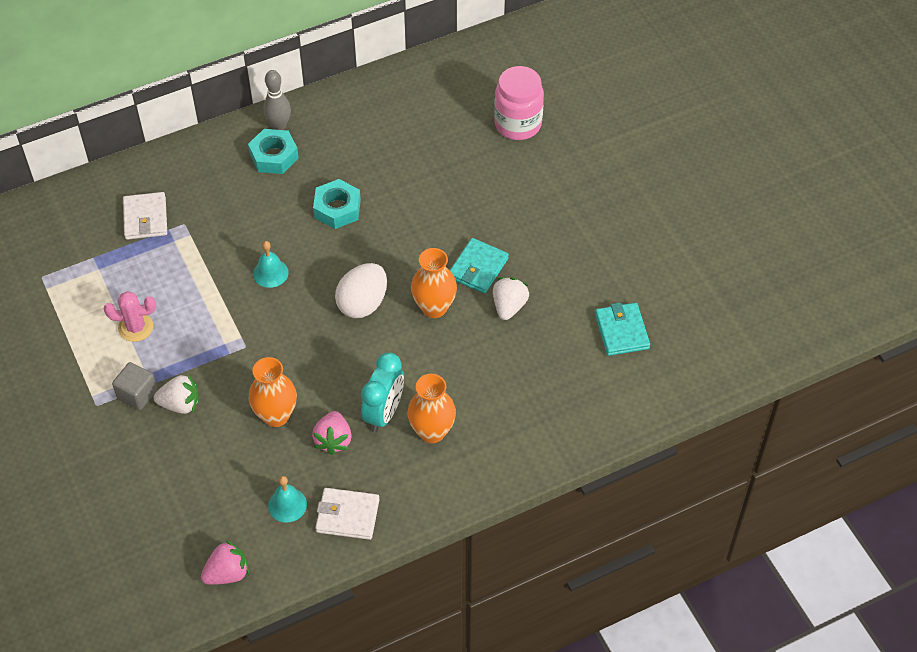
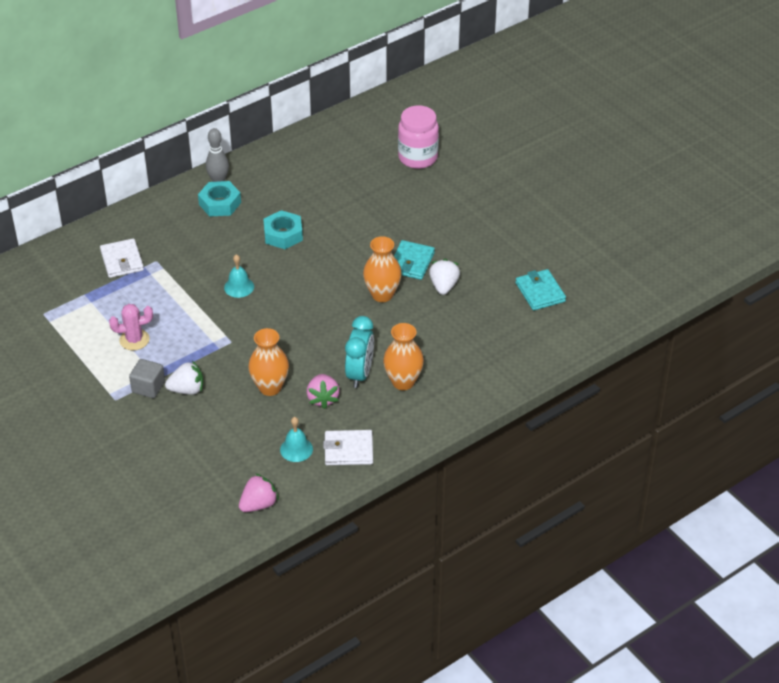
camera: 10 degrees left, 10 degrees down
(363, 303) = (322, 299): white egg -> none

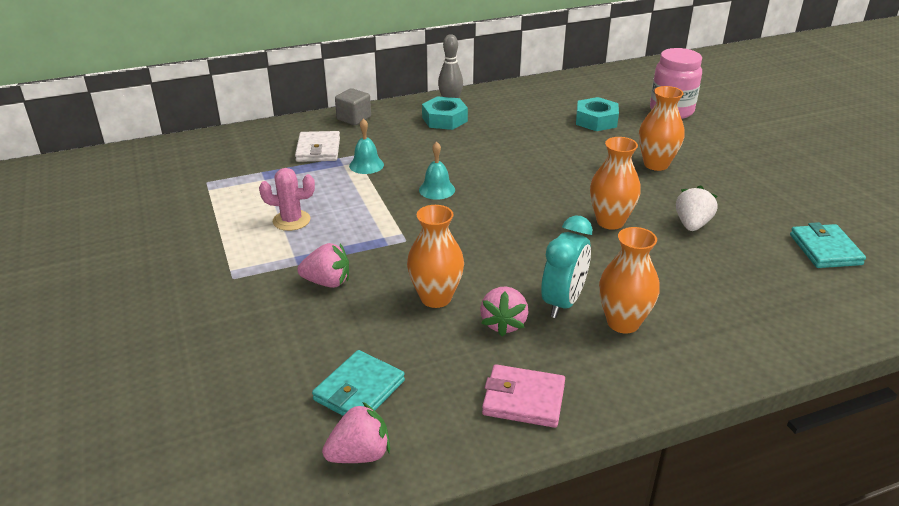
camera: 15 degrees right, 10 degrees down
(148, 387) = (281, 271): grey cube -> grey cube (354, 118)
(187, 390) = (327, 282): white strawberry -> pink strawberry
(283, 234) = (504, 152): turquoise nut -> turquoise nut (596, 120)
(296, 449) = (445, 383): turquoise bell -> turquoise bell (366, 165)
(348, 450) = (523, 399): white wallet -> pink wallet
(411, 226) = (656, 164): none -> orange vase
(411, 262) = (652, 196): turquoise wallet -> turquoise wallet (359, 390)

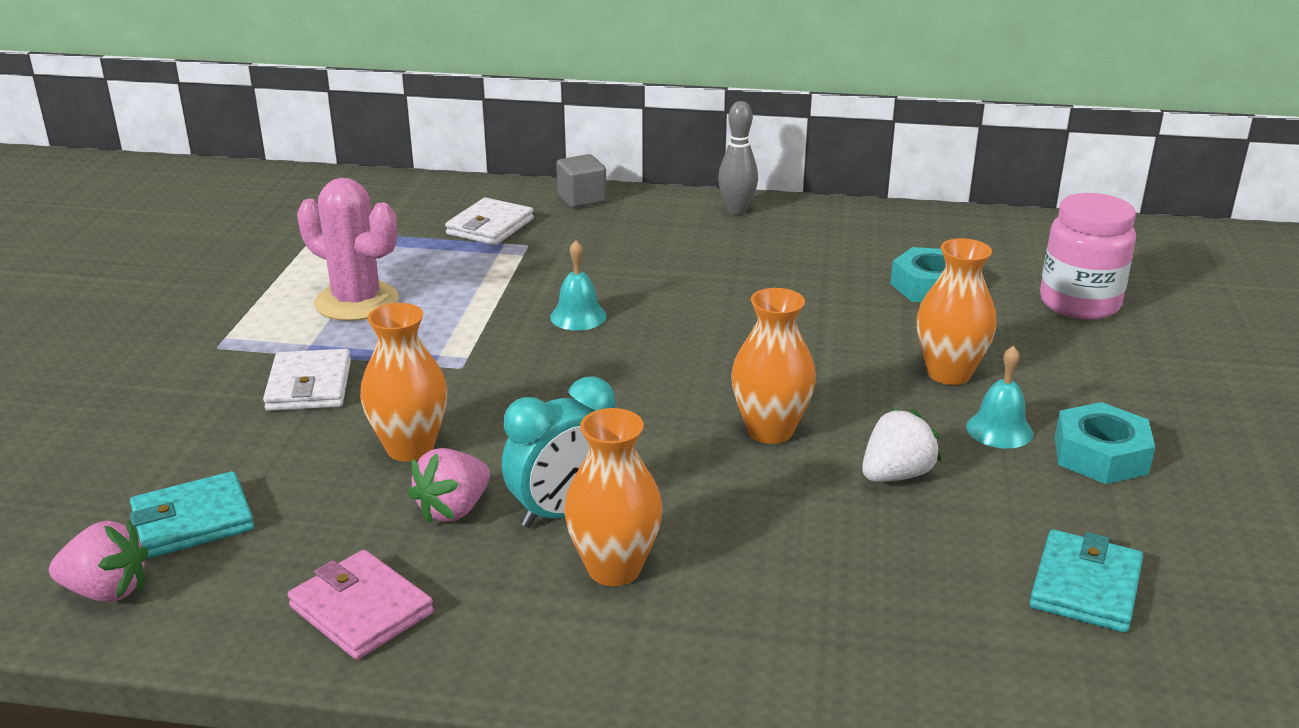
camera: 30 degrees right, 5 degrees down
(291, 220) = (357, 302): pink cactus -> pink cactus, size x1.55
(327, 282) = (309, 386): pink strawberry -> white wallet
(366, 165) = (526, 261): turquoise bell -> turquoise bell (999, 430)
(444, 119) = (702, 229): turquoise nut -> turquoise nut (1100, 455)

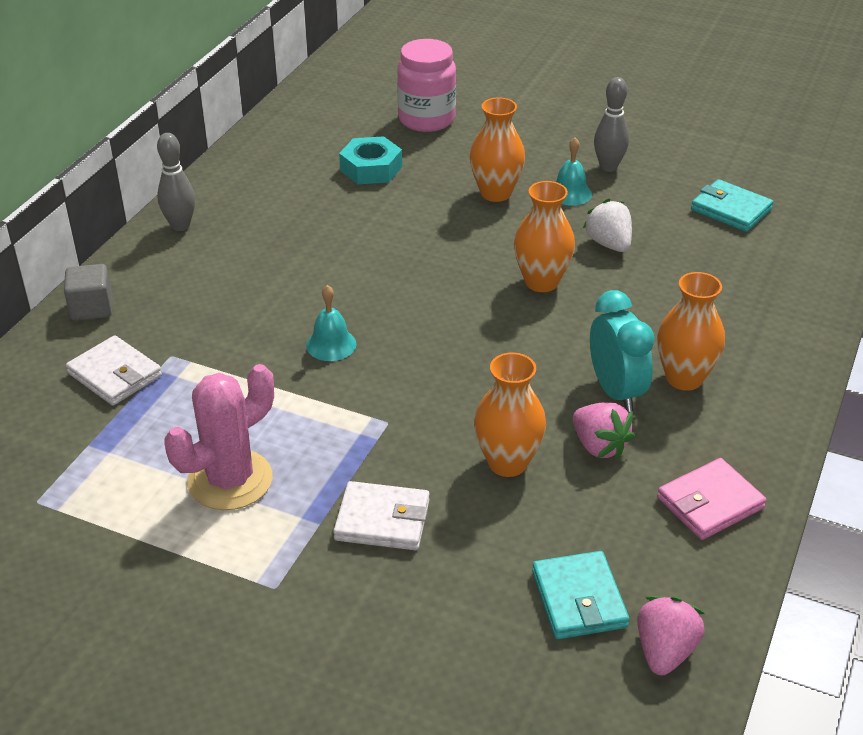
camera: 75 degrees left, 10 degrees up
(1100, 455) = (608, 167): turquoise nut -> grey bowling pin

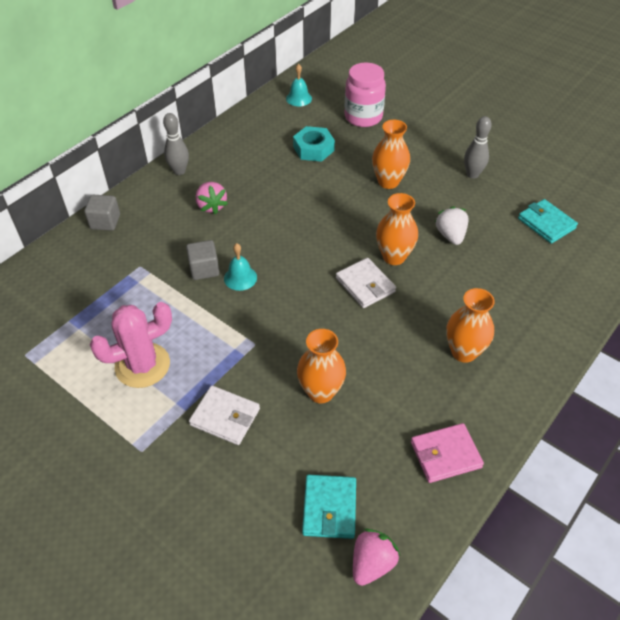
camera: 15 degrees right, 10 degrees up
(115, 375) = (101, 273): white wallet -> white wallet (365, 285)
(272, 343) = (204, 269): none -> grey cube
(570, 193) = (438, 190): turquoise bell -> turquoise bell (299, 98)
(599, 446) = (386, 393): pink strawberry -> pink strawberry (211, 206)
(616, 391) = (413, 352): turquoise clock -> none

